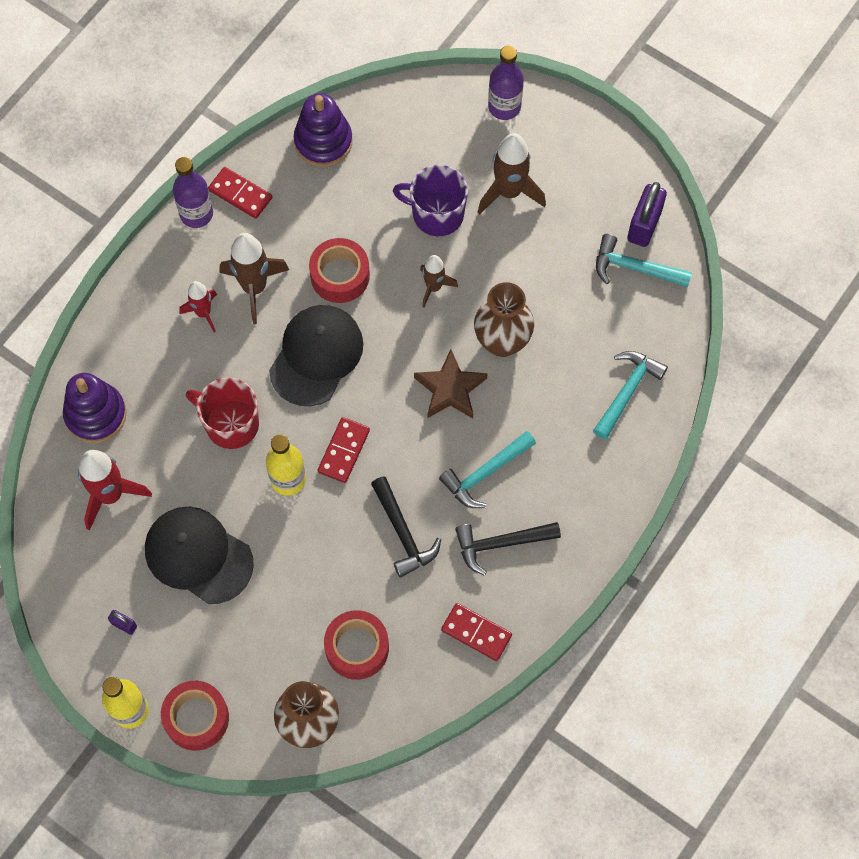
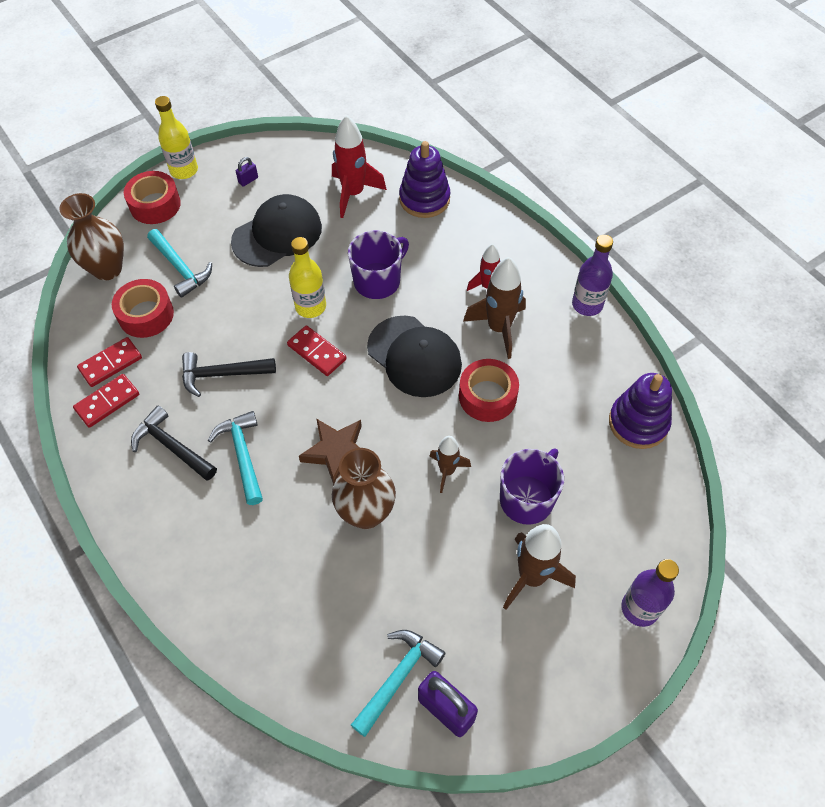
camera: 110 degrees right, 10 degrees down
(230, 424) = (378, 281): red mug -> purple mug
(240, 194) = (598, 342): red domino -> red domino (110, 364)
(501, 543) = (172, 446): black hammer -> black hammer turned 60 degrees counterclockwise
(627, 392) = (262, 614): turquoise hammer -> turquoise hammer (180, 268)

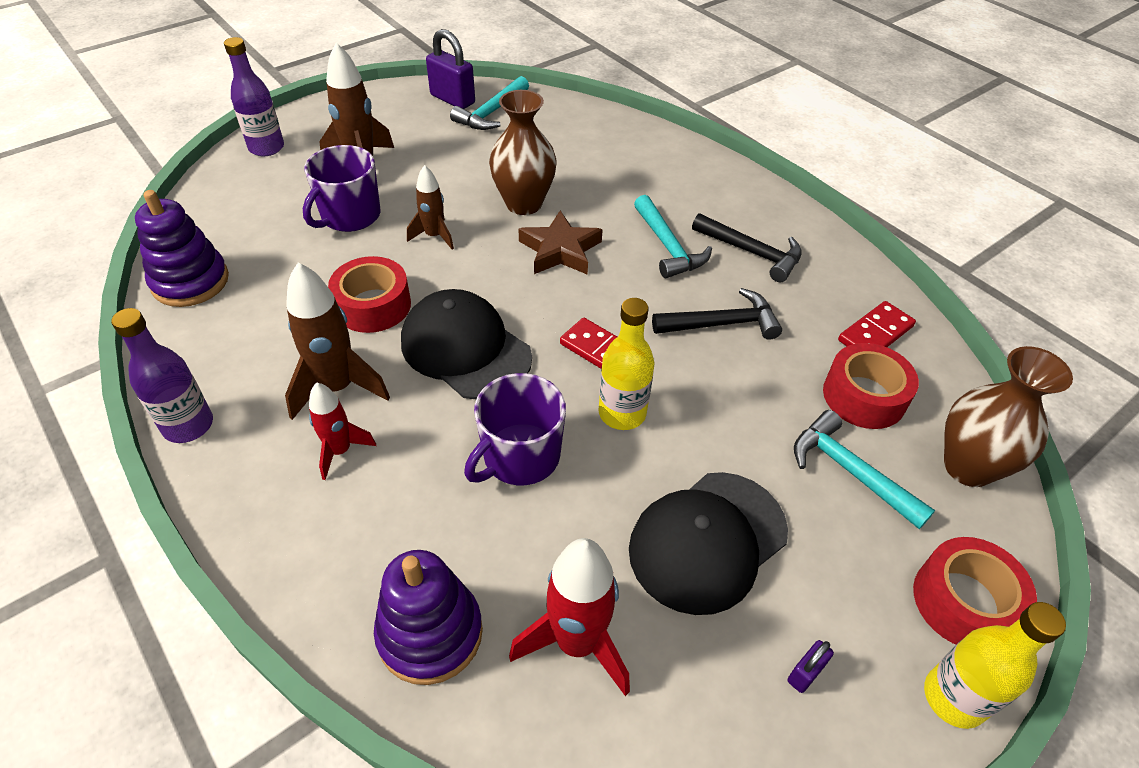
camera: 175 degrees right, 10 degrees down
(107, 402) = (852, 292): red domino -> none

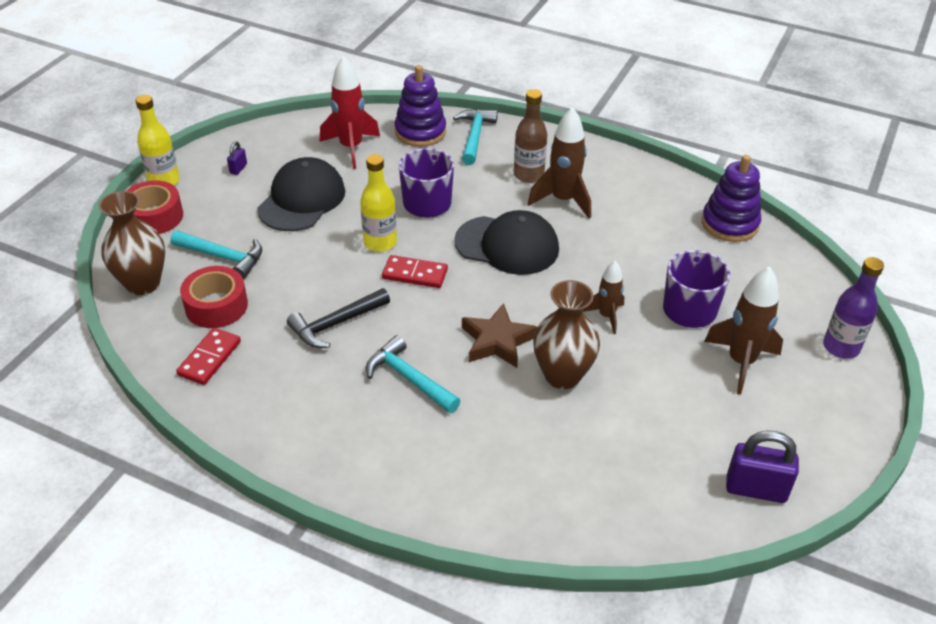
camera: 155 degrees right, 5 degrees down
(188, 425) = (621, 160): purple bottle -> none
(340, 451) = (528, 175): red rocket -> brown bottle
(373, 305) = (594, 250): red tape -> none
(491, 112) = (696, 485): turquoise hammer -> turquoise hammer (474, 136)
(751, 252) = (331, 400): black hammer -> none

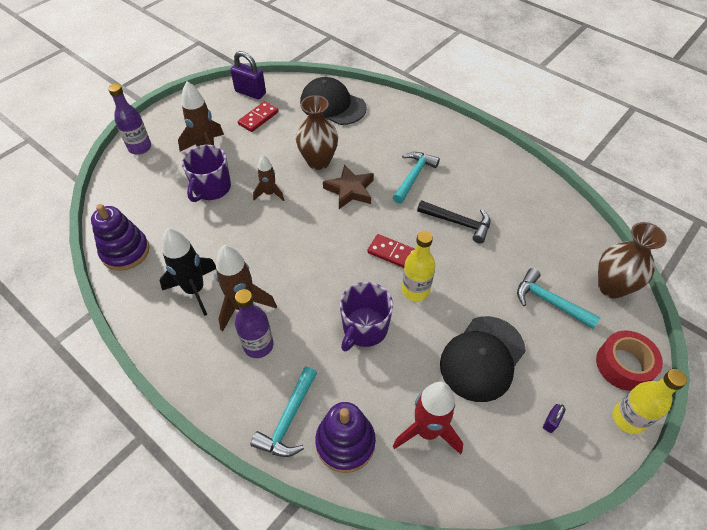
camera: 165 degrees left, 10 degrees up
(210, 358) = (545, 213): red domino -> red domino (258, 118)
(216, 306) = (547, 254): red tape -> none
(336, 324) = (458, 223): black hammer -> black hammer turned 45 degrees clockwise
(409, 378) = (413, 176): turquoise hammer -> turquoise hammer turned 120 degrees counterclockwise
(507, 245) = (312, 266): black cap -> black cap (332, 105)
(528, 175) = (258, 345): brown bottle -> purple bottle
(623, 204) = (195, 290): none -> black rocket

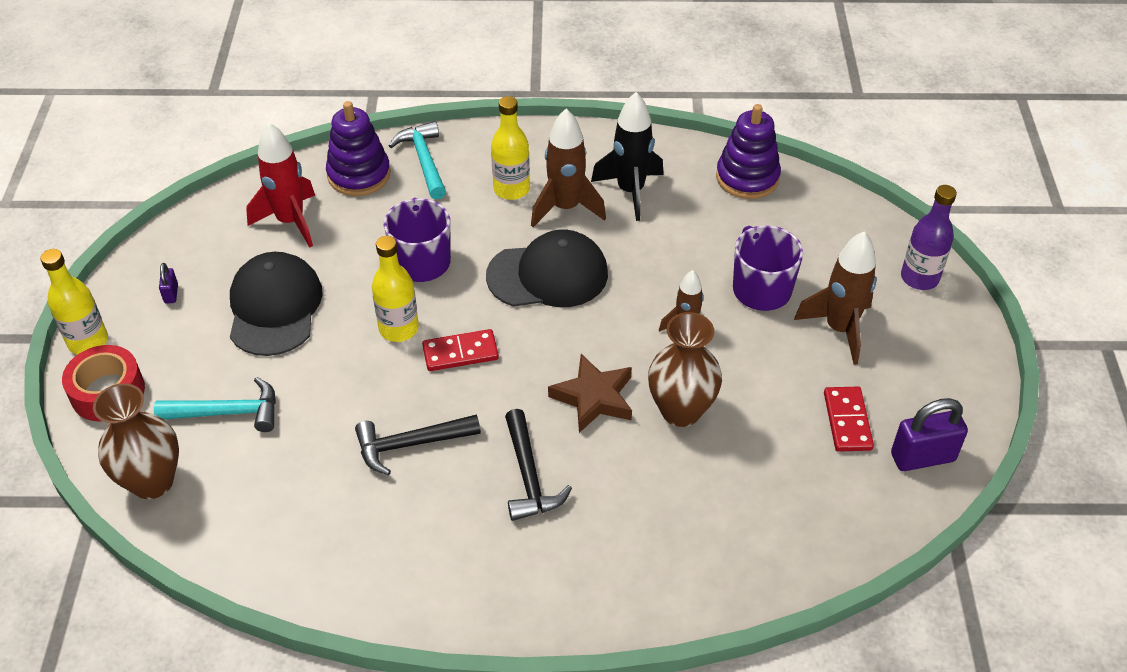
camera: 140 degrees right, 5 degrees down
(258, 345) = (511, 189): purple bottle -> yellow bottle
(332, 105) = (777, 523): black cap -> black cap (548, 275)
(413, 176) = (529, 476): turquoise hammer -> black hammer

